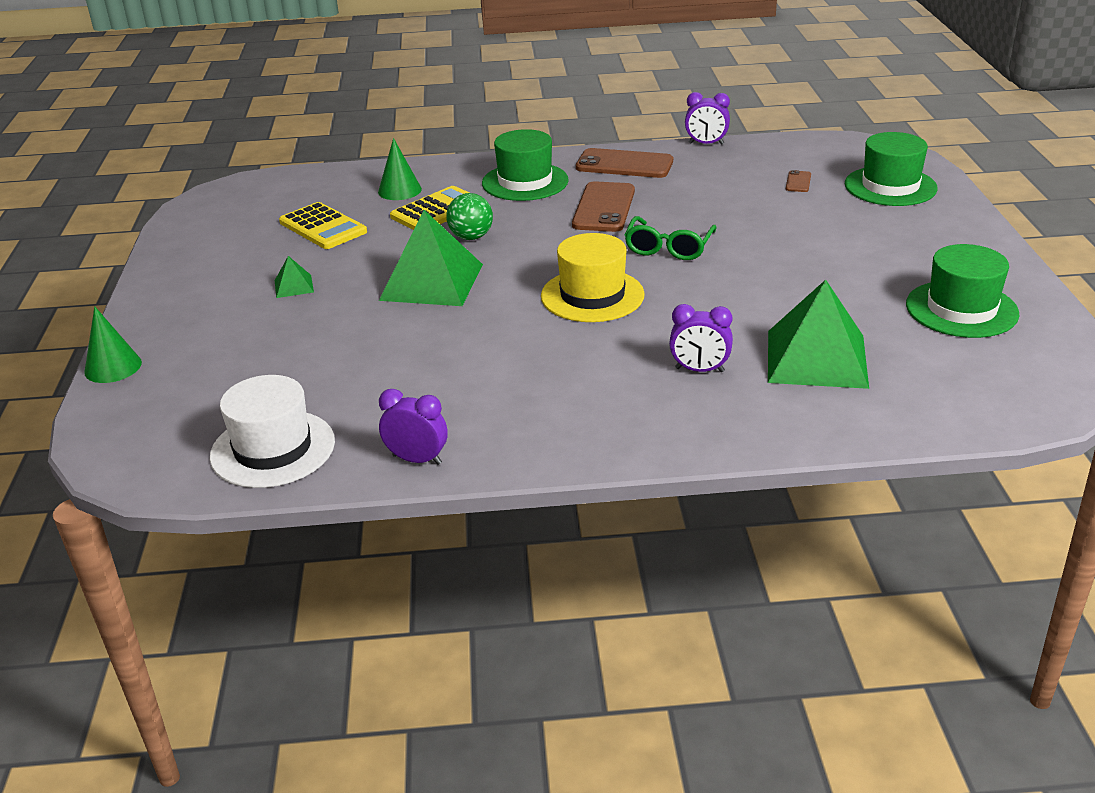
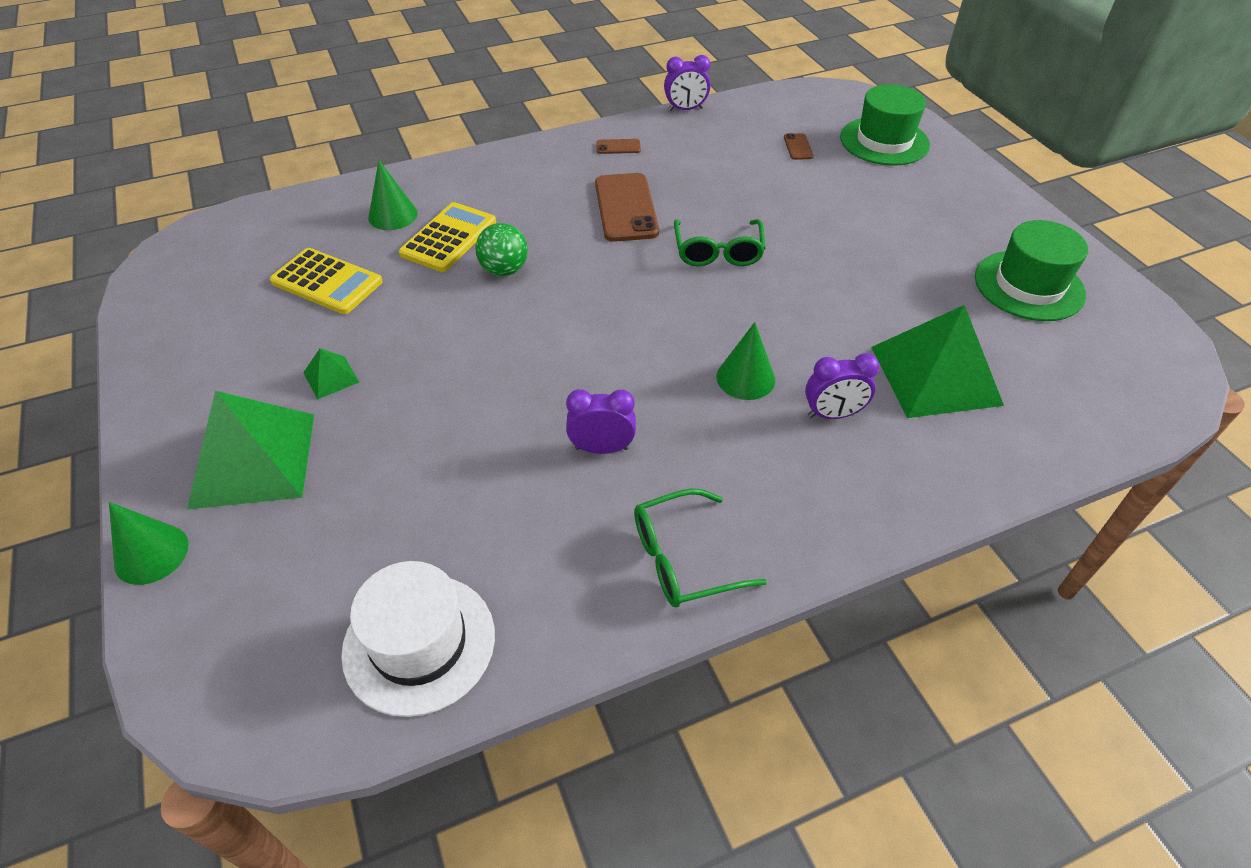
camera: 20 degrees left, 15 degrees up
(417, 459) = (599, 617): purple clock -> purple clock (602, 448)
(432, 282) = (491, 342): green pyramid -> green pyramid (253, 459)
(507, 438) = (684, 558): none -> green glasses
(525, 182) = (526, 184): green hat -> none
(592, 295) = (673, 331): yellow hat -> none
(624, 164) = (618, 147): brown phone -> brown phone, size x0.45
(636, 335) = (745, 378): none -> green cone

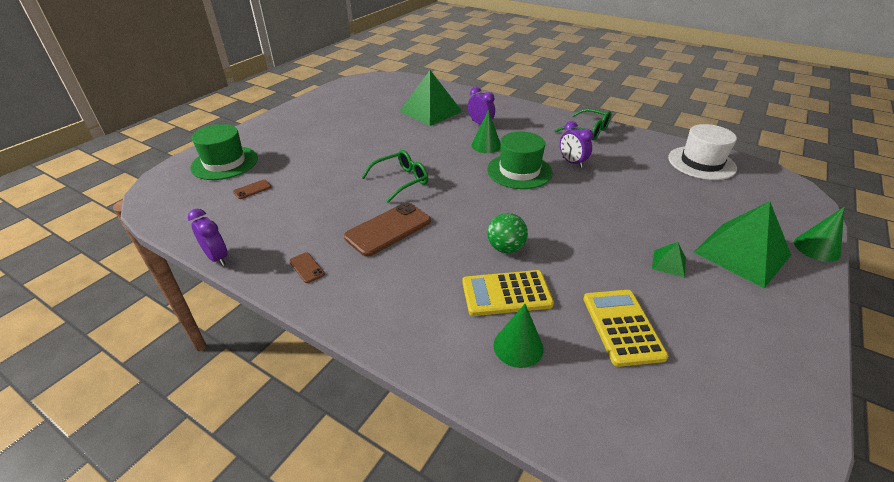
camera: 125 degrees left, 10 degrees down
(1029, 286) = (346, 105): green hat -> green hat (519, 171)

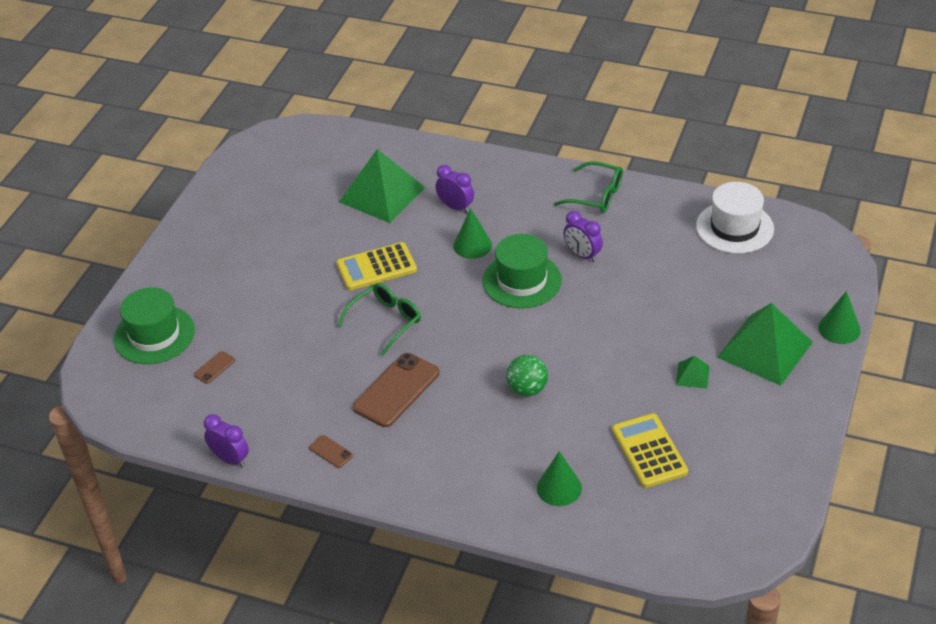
camera: 10 degrees left, 5 degrees up
(506, 293) = (538, 440): yellow calculator -> yellow calculator (376, 267)

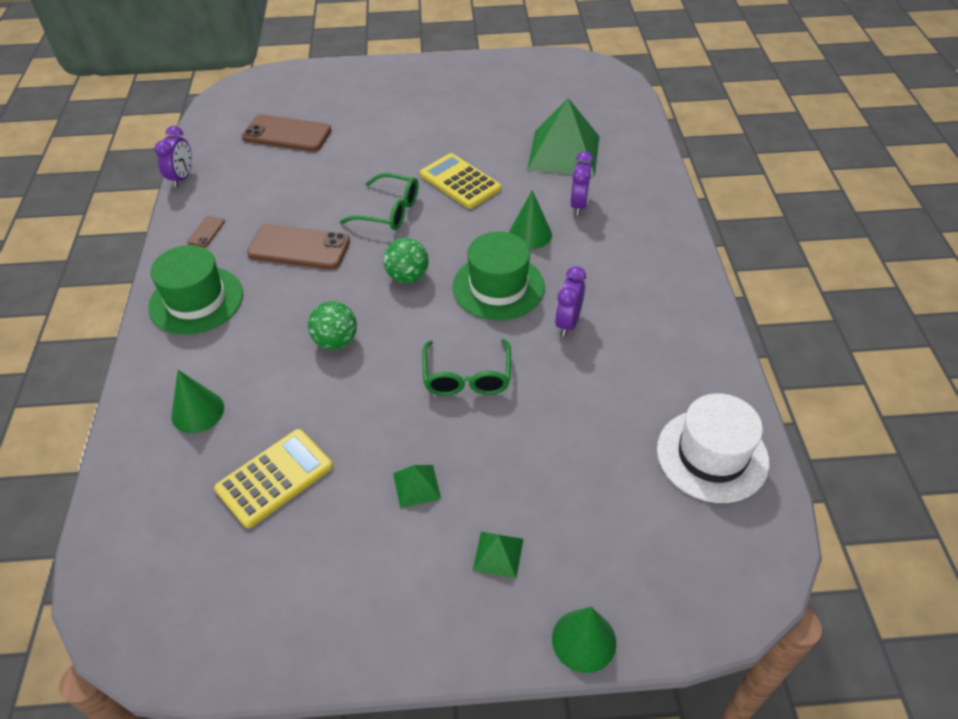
camera: 65 degrees right, 5 degrees up
(154, 335) = (312, 92): green hat -> green hat (196, 300)
(214, 367) = (287, 134): brown phone -> brown phone, size x2.20
(478, 329) = (407, 276): none -> green ball
(596, 195) = (675, 304): green glasses -> green glasses (467, 376)
(764, 349) = (498, 554): green pyramid -> green pyramid, size x0.44

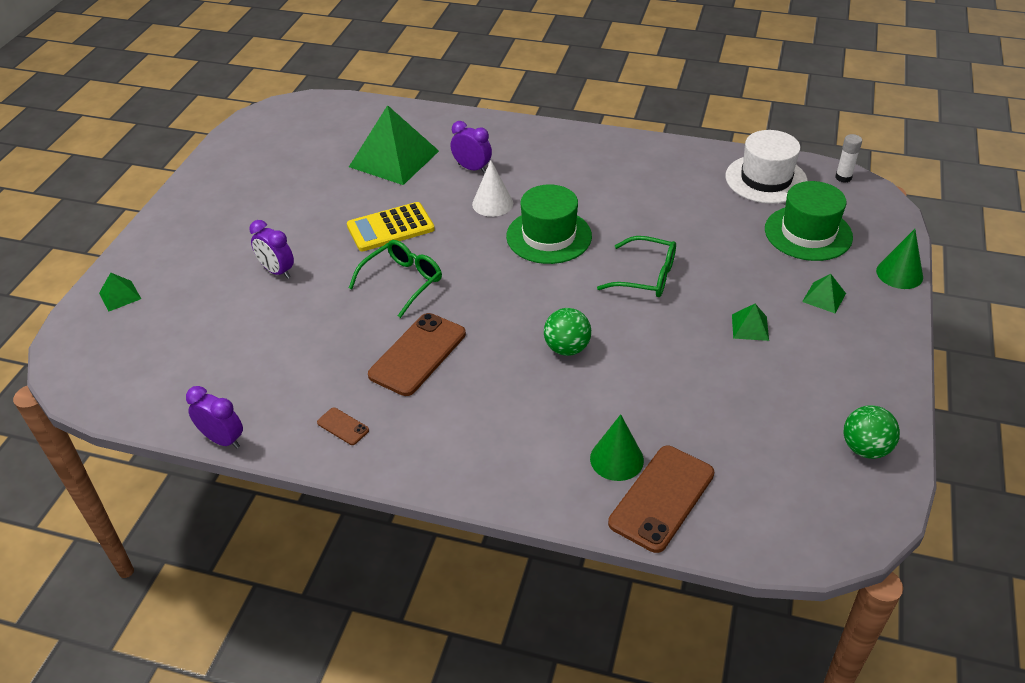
camera: 70 degrees left, 5 degrees down
(196, 300) = (454, 446): green hat -> green hat (808, 233)
(274, 478) = (715, 412): yellow calculator -> none
(287, 134) = (208, 336): brown phone -> brown phone (662, 498)
(318, 80) = (120, 295): none -> green pyramid
(407, 276) = (505, 287): green ball -> green ball (865, 448)
(530, 234) = (492, 203): green cone -> white cone
(568, 323) = (611, 209): purple clock -> purple clock (277, 271)
(771, 545) = (843, 177): none -> white glue stick

